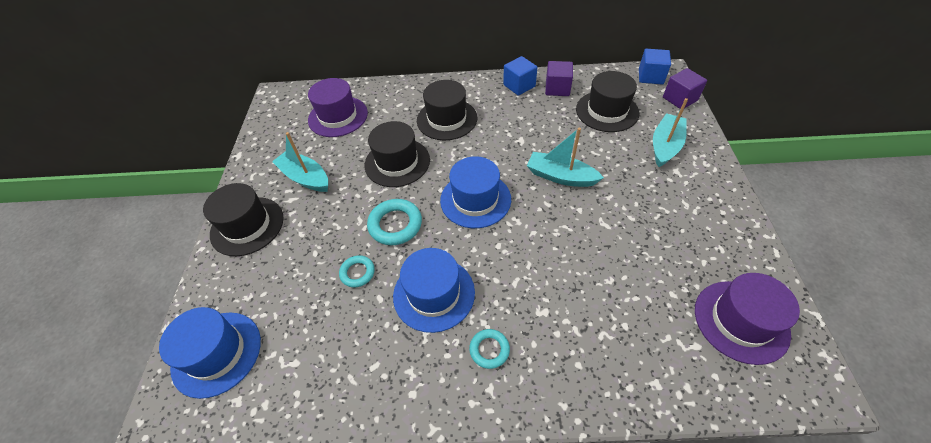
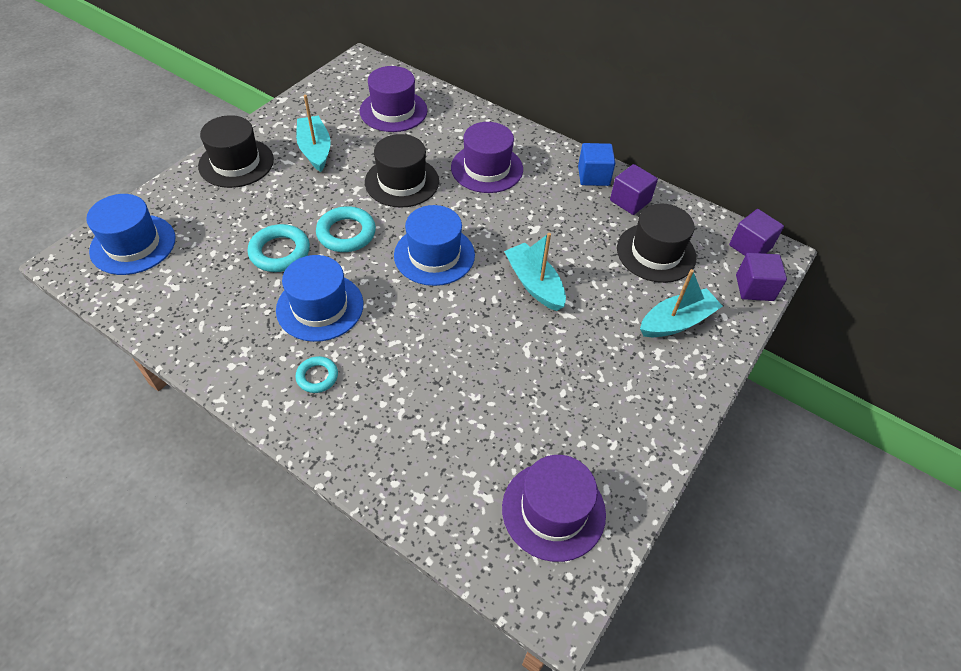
camera: 30 degrees right, 0 degrees up
(357, 273) = (280, 252): turquoise ring -> turquoise ring, size x1.65
(447, 119) = (487, 168): black hat -> purple hat
(650, 76) = (750, 246): blue cube -> purple cube

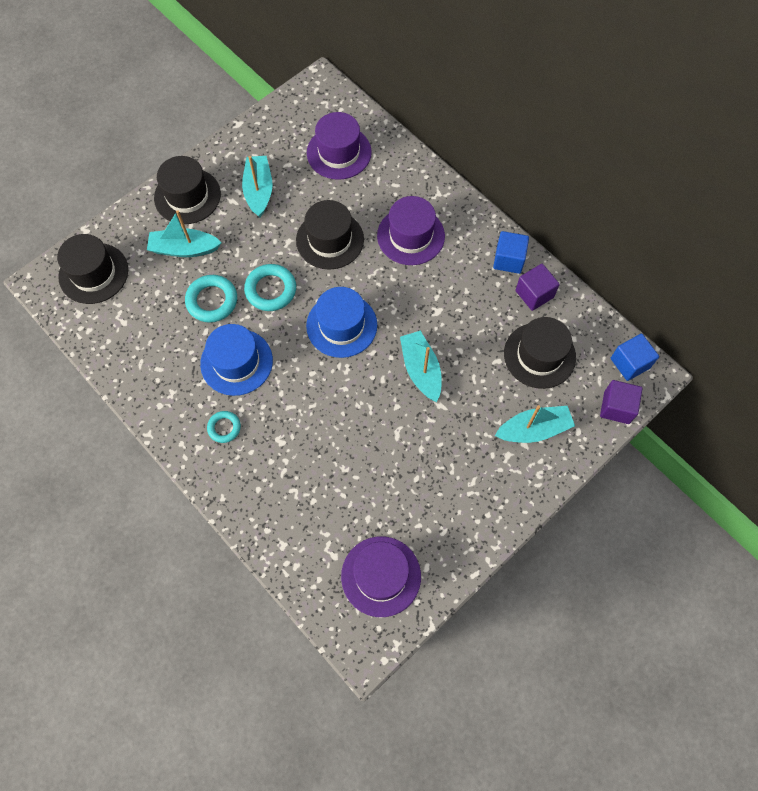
camera: 15 degrees right, 15 degrees up
(133, 244) = (93, 273): blue hat -> black hat
(240, 209) = (184, 249): none -> turquoise boat
(750, 246) = (630, 363): purple cube -> blue cube

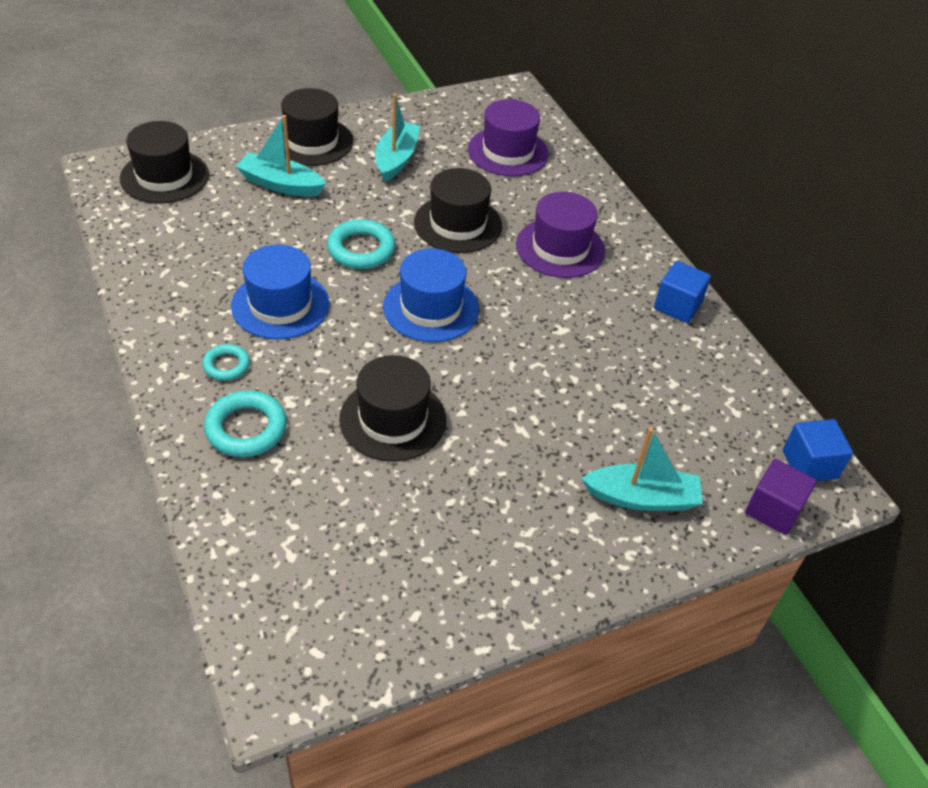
camera: 15 degrees right, 20 degrees down
(212, 301) = (285, 239): turquoise ring -> turquoise ring (246, 428)
(381, 576) = (344, 603): purple hat -> none
(421, 370) = (512, 383): turquoise boat -> none
(534, 294) = (699, 350): purple cube -> none
(539, 355) = (682, 416): black hat -> black hat (393, 419)

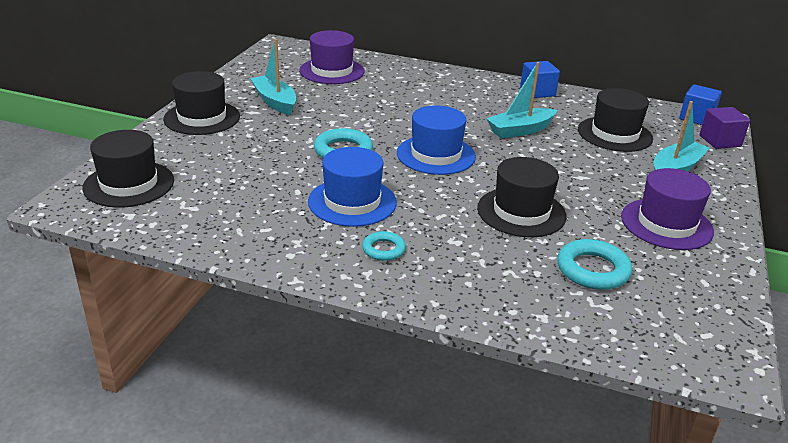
camera: 45 degrees left, 15 degrees down
(246, 428) = (460, 270): turquoise ring -> turquoise ring (592, 270)
(281, 185) = (226, 147): turquoise boat -> turquoise boat (520, 130)
(458, 224) = (371, 113): black hat -> black hat (614, 134)
(560, 248) = (442, 97): purple hat -> purple hat (666, 224)

